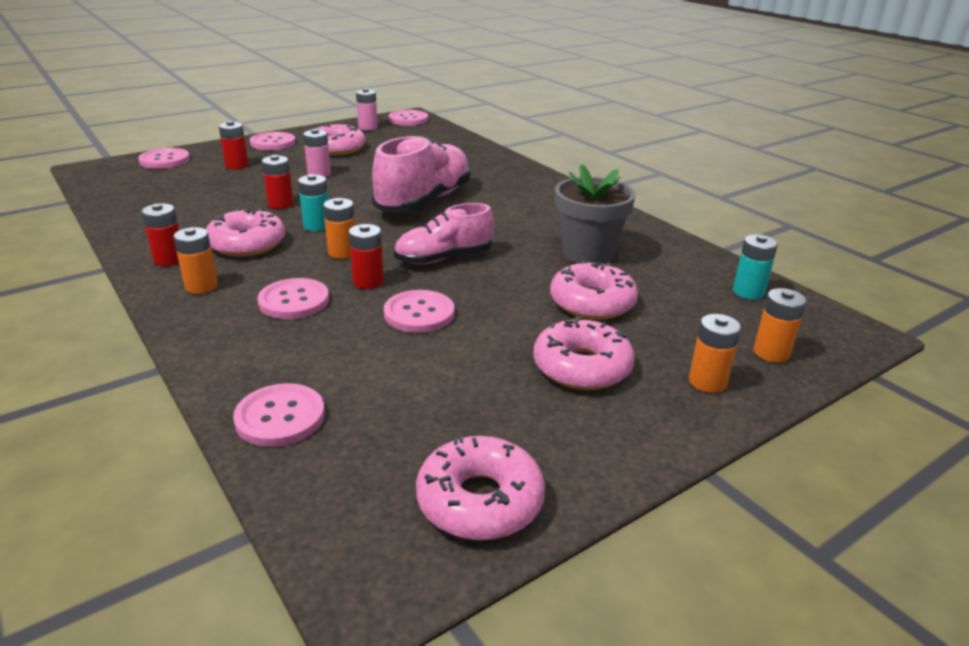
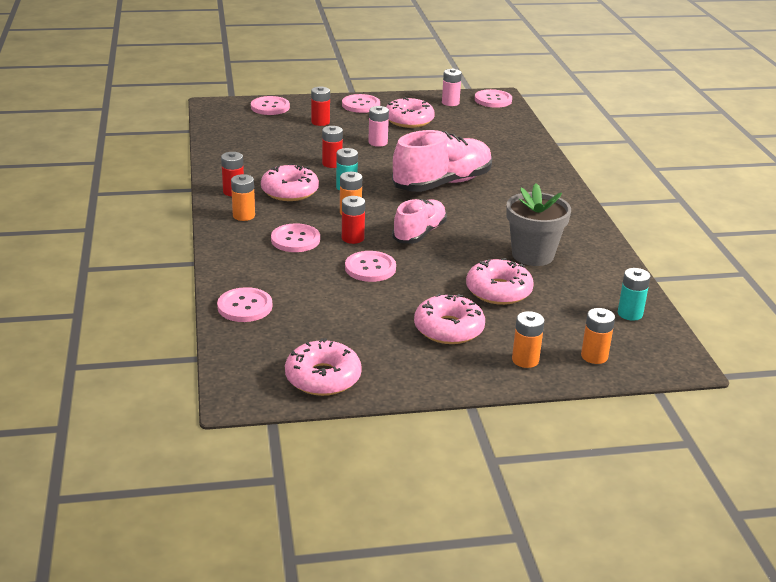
camera: 25 degrees right, 0 degrees up
(444, 258) = (419, 233): pink shoe -> pink shoe turned 120 degrees clockwise

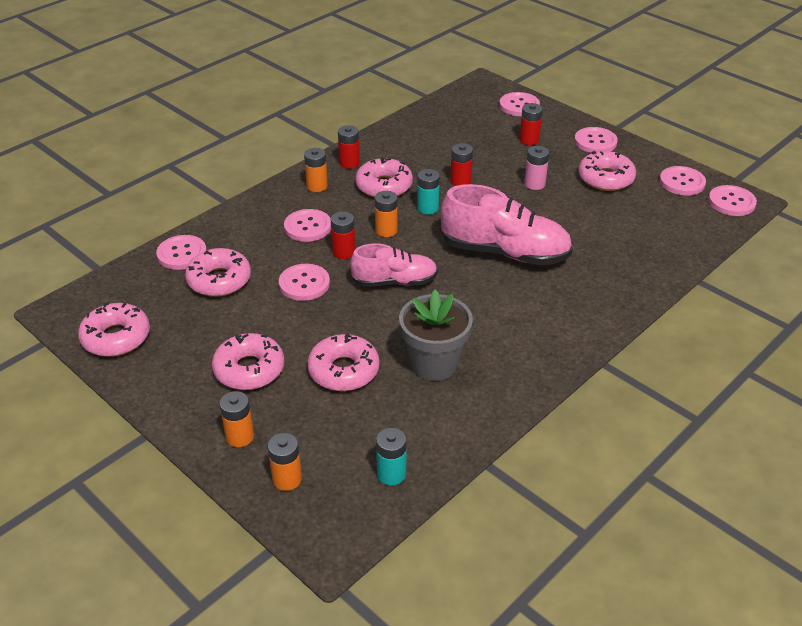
camera: 55 degrees right, 10 degrees up
(310, 302) = (219, 280): none -> pink donut
(450, 103) = (682, 182): pink battery -> pink button

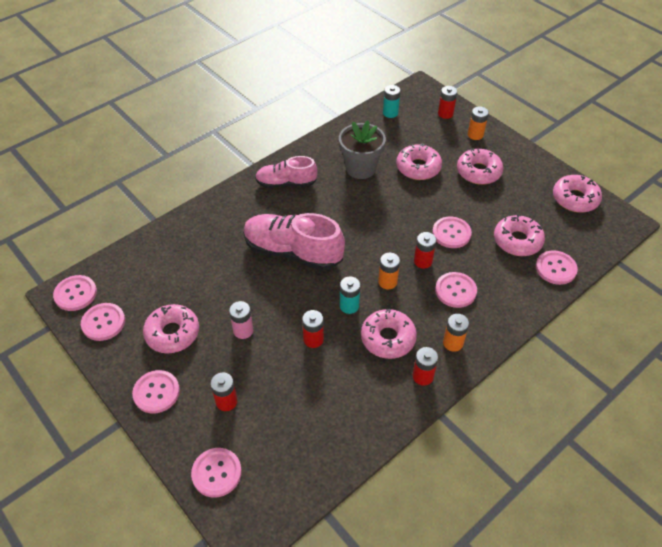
camera: 175 degrees left, 10 degrees up
(287, 479) = (445, 114): orange battery -> red battery
(394, 282) = (383, 230): pink shoe -> pink shoe (286, 183)

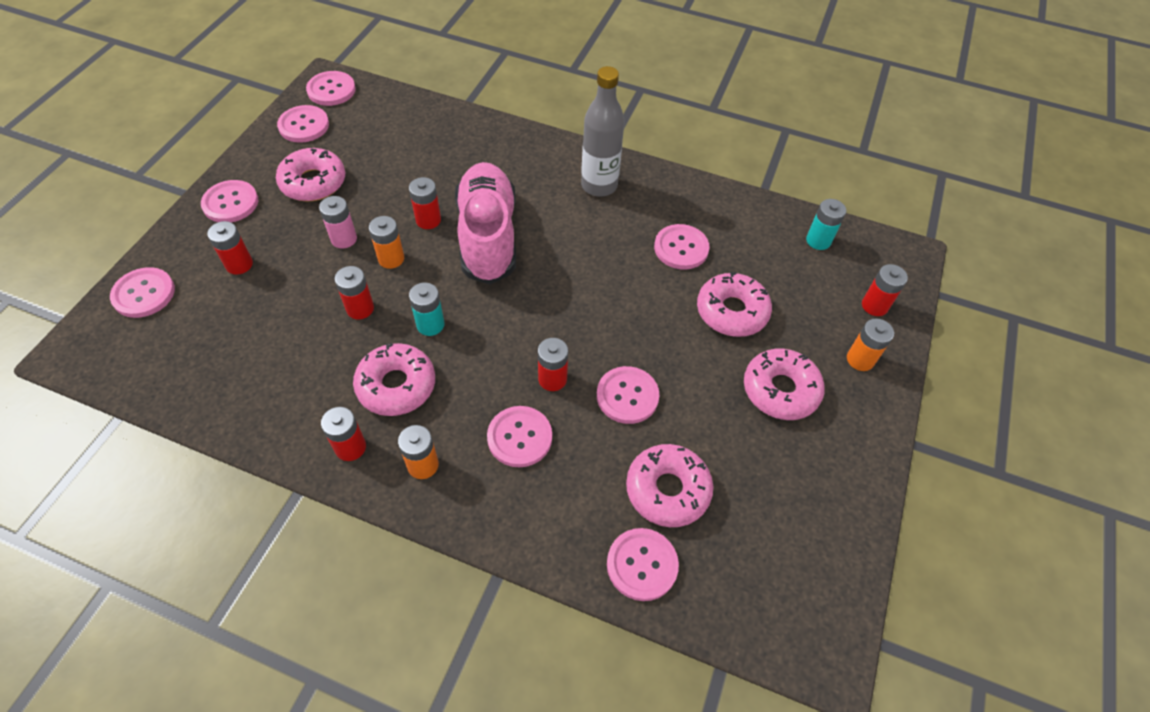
camera: 60 degrees right, 5 degrees up
(257, 278) = (428, 220): none -> red battery
(286, 183) = (599, 185): pink shoe -> grey bottle
(360, 168) = (681, 248): grey flower pot -> pink button
(387, 282) = (492, 351): orange battery -> orange battery (391, 259)
(575, 199) = (822, 552): pink donut -> none

